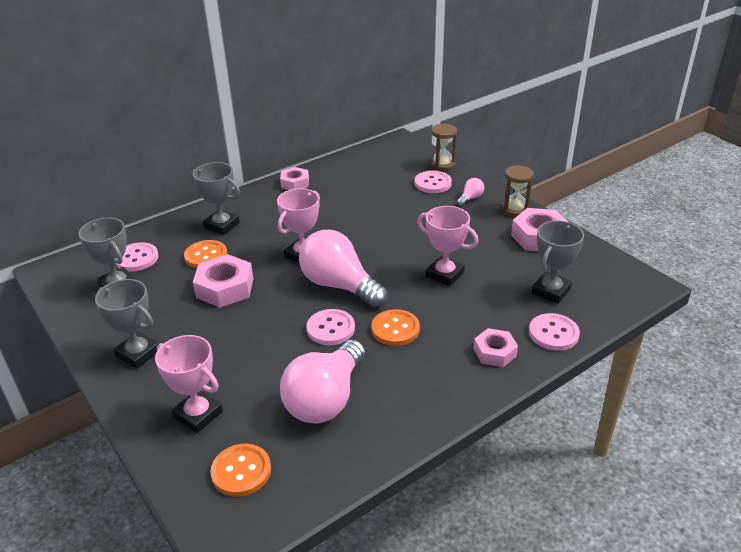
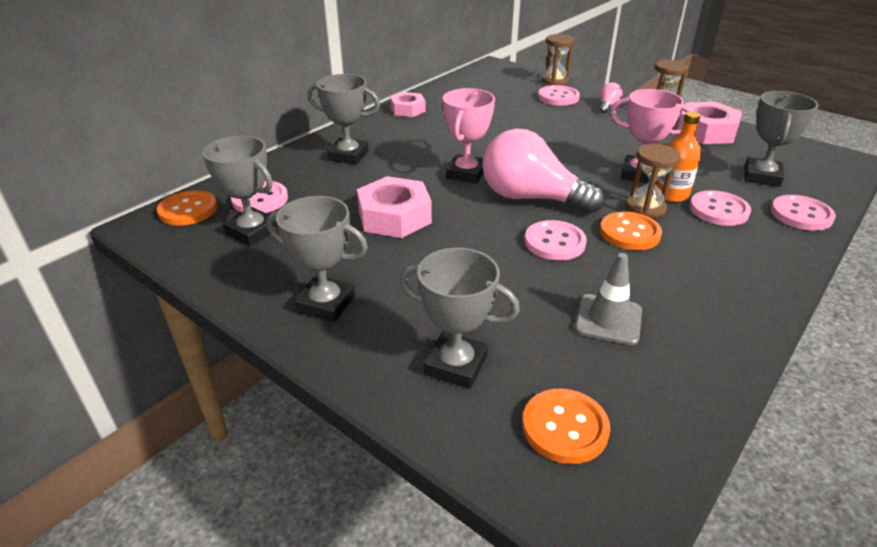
camera: 15 degrees left, 0 degrees up
(198, 414) = (456, 365): pink trophy -> grey trophy
(206, 256) = (348, 187): orange button -> orange button (188, 210)
(326, 399) = (608, 319): pink light bulb -> grey traffic cone
(425, 308) = (645, 208): none -> brown hourglass
(457, 298) = (671, 195): none -> orange bottle
(485, 319) = (719, 210): none -> pink button
(494, 352) = (757, 241): pink nut -> none

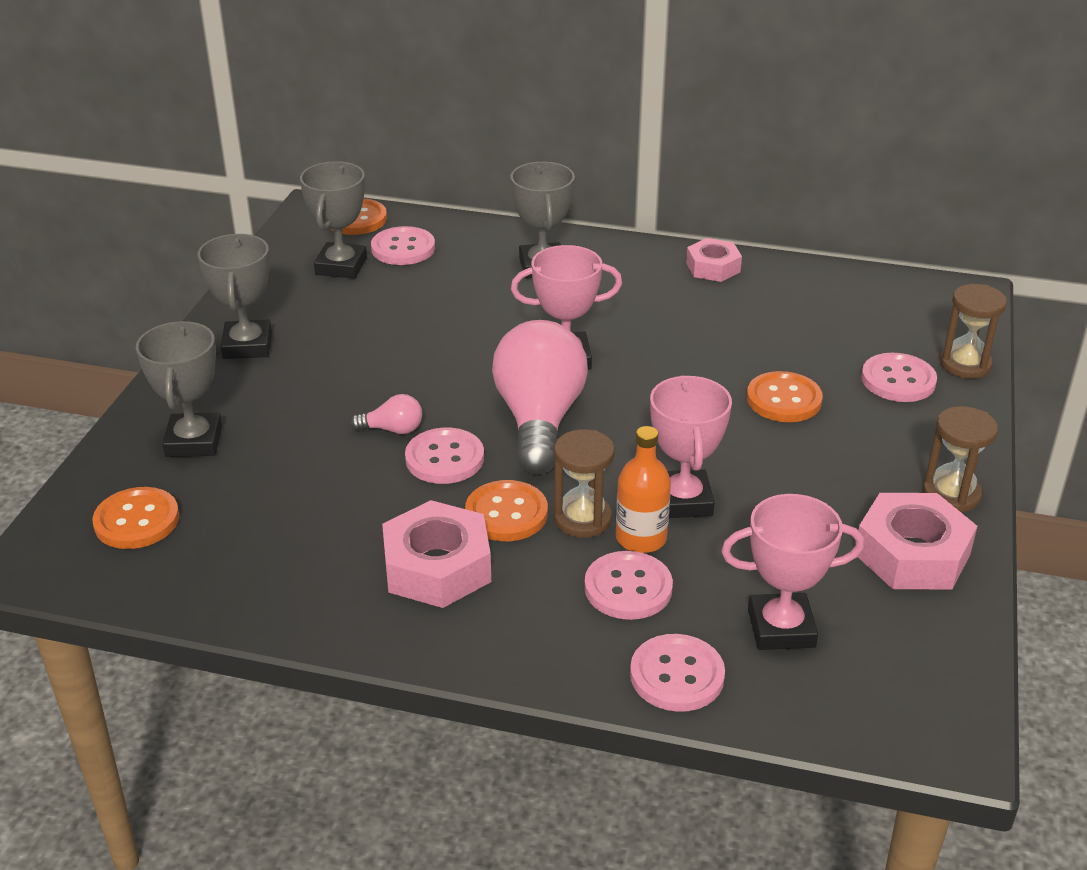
camera: 65 degrees right, 0 degrees up
(394, 217) = (425, 337): pink nut -> pink nut (437, 567)
(557, 126) = (783, 399): none -> orange button
(607, 106) = (915, 435): pink light bulb -> pink light bulb (393, 429)
(608, 319) = (311, 523): grey traffic cone -> none
(761, 176) = (781, 628): grey trophy -> pink trophy

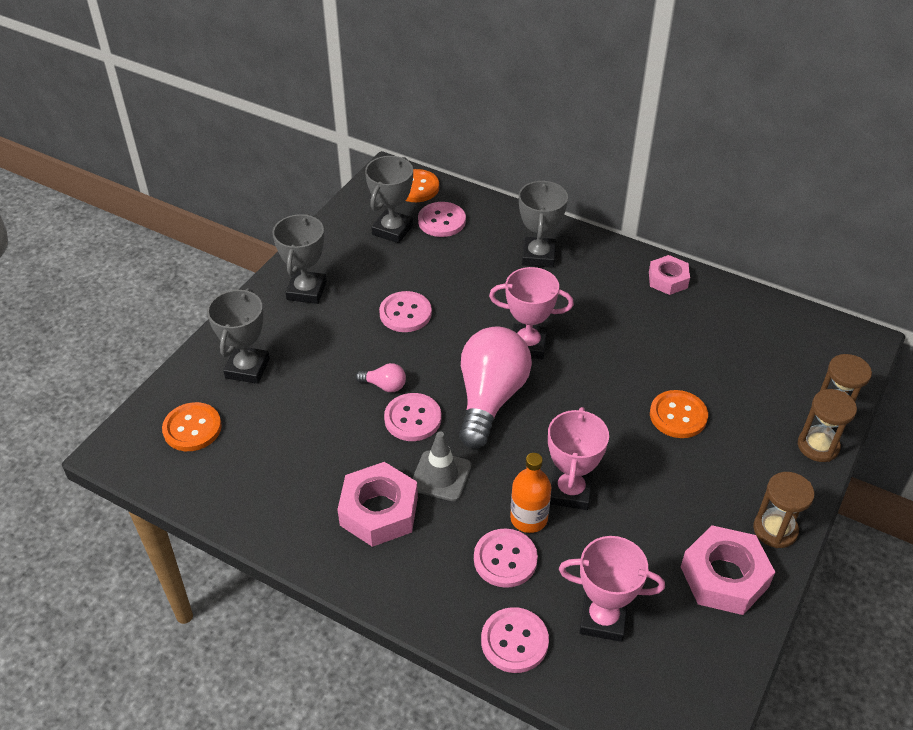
camera: 15 degrees right, 10 degrees up
(506, 513) = (441, 476): orange button -> grey traffic cone
(582, 519) = (493, 492): brown hourglass -> brown hourglass (818, 446)
(898, 380) = (774, 415): pink button -> pink button (405, 313)

